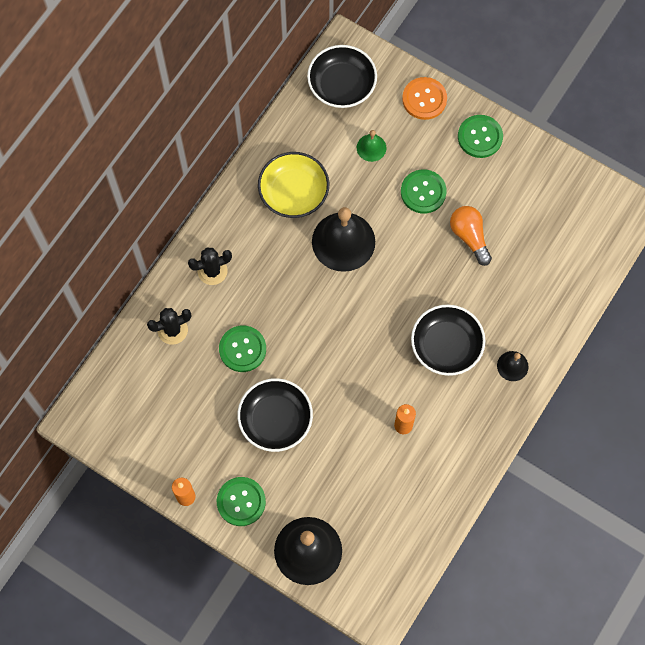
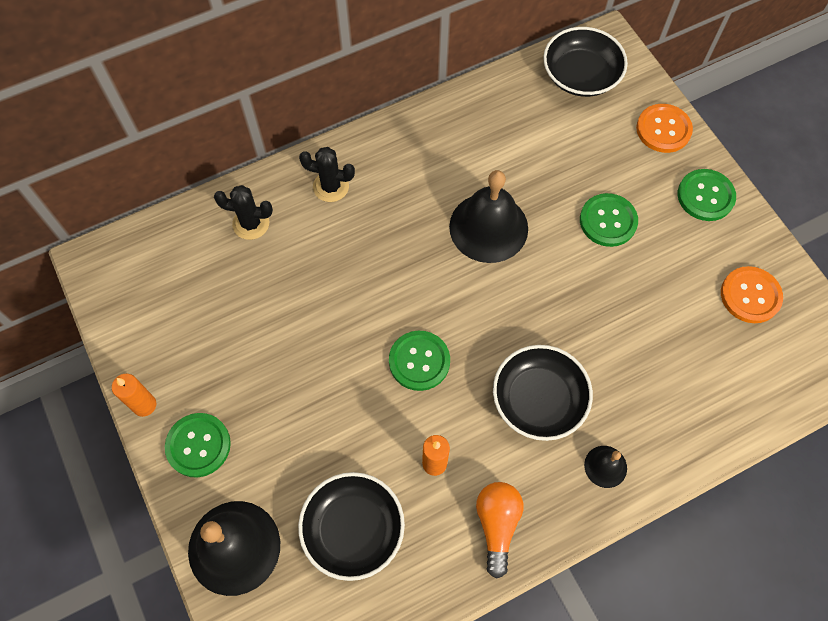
camera: 30 degrees right, 5 degrees down
(242, 349) = (309, 281): green button -> green button (419, 361)
(275, 420) = (295, 376): black bowl -> black bowl (353, 529)
(294, 192) = (465, 152): yellow bowl -> none
(371, 147) = (576, 149): green bell -> none
(469, 237) = (635, 294): orange light bulb -> orange light bulb (497, 525)
(546, 196) = (750, 295): none -> orange button

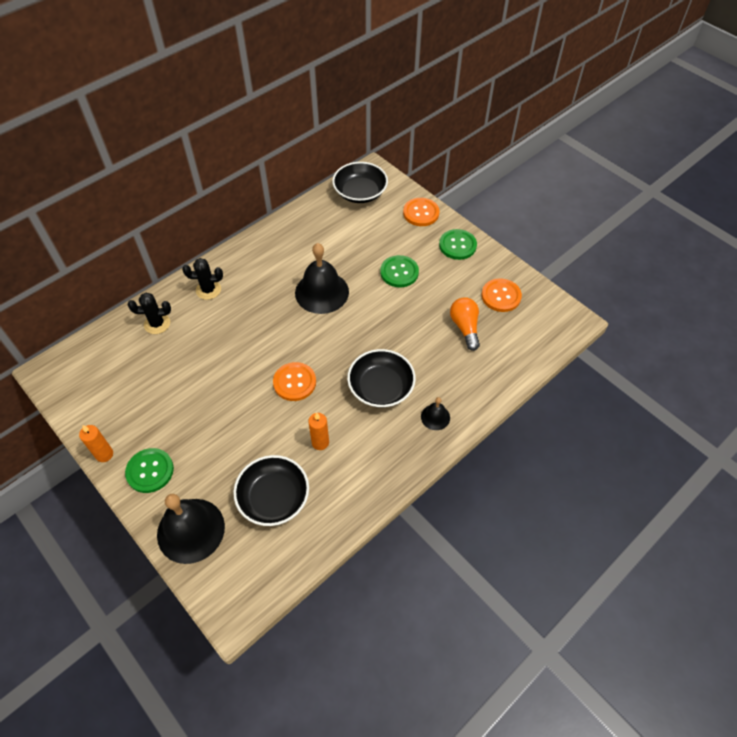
camera: 15 degrees left, 10 degrees down
(419, 361) = (294, 382): green button -> orange button
(497, 525) = (372, 470): orange light bulb -> orange light bulb (465, 327)

